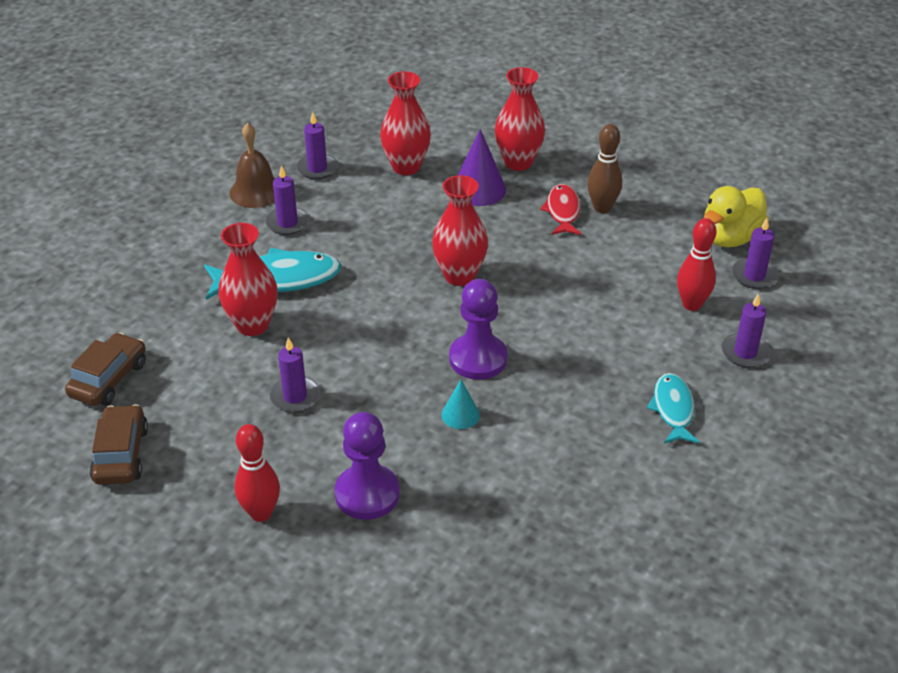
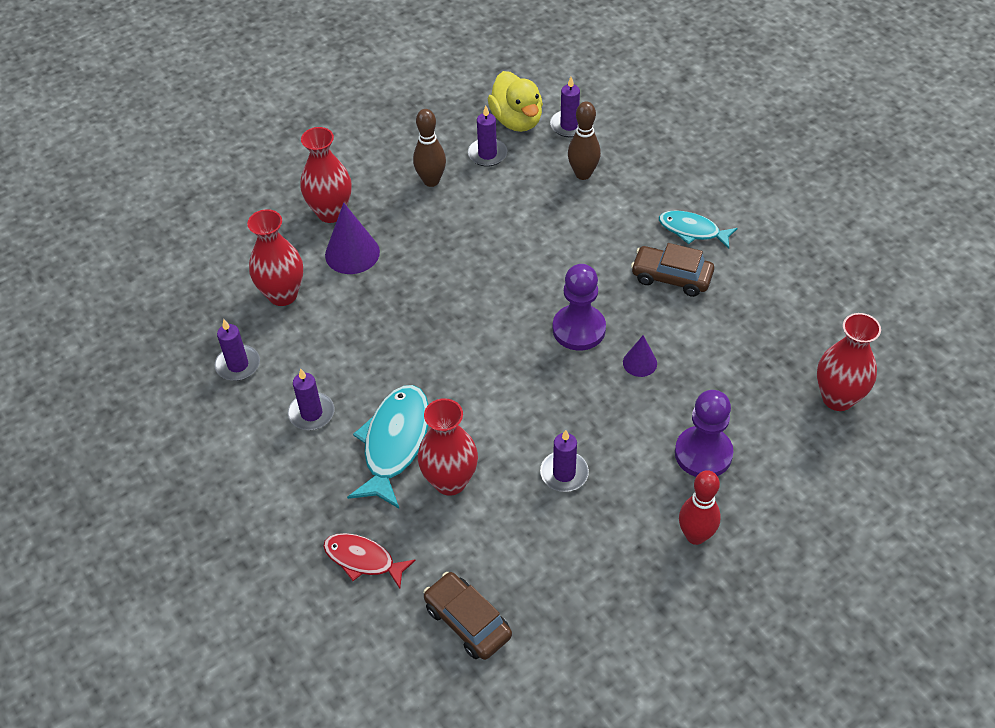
camera: 65 degrees left, 10 degrees up
(121, 454) = (578, 631): brown car -> brown car (671, 277)
(256, 191) = (242, 426): brown bell -> none
(459, 276) = (466, 307): red vase -> red vase (837, 398)
(460, 415) = (640, 363): turquoise cone -> purple cone
(562, 211) = (420, 208): red fish -> red fish (363, 560)
(691, 304) = (583, 174): red bowling pin -> brown bowling pin
(745, 352) = (651, 166): purple candle -> purple candle (487, 154)

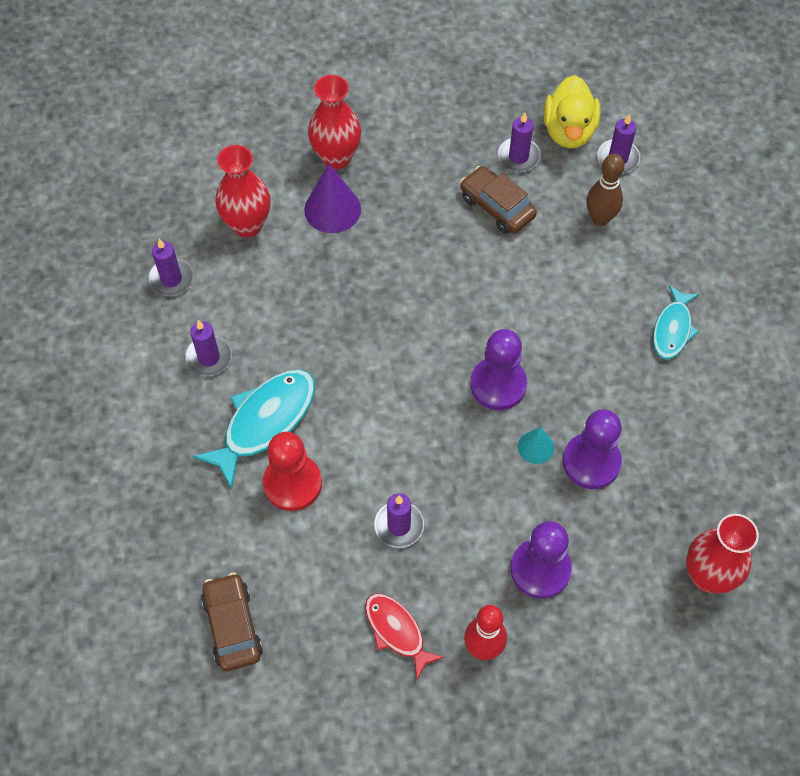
camera: 25 degrees right, 10 degrees up
(363, 560) = (176, 522): red fish -> red fish (397, 631)
(431, 181) = (448, 163): brown bowling pin -> none
(450, 481) = (292, 483): red vase -> red pawn
(640, 363) = (535, 447): purple cone -> turquoise cone
(671, 277) = (621, 370): brown car -> brown car (497, 207)
(692, 230) = (672, 329): turquoise fish -> turquoise fish turned 120 degrees counterclockwise
(692, 355) = (591, 462): none -> purple pawn

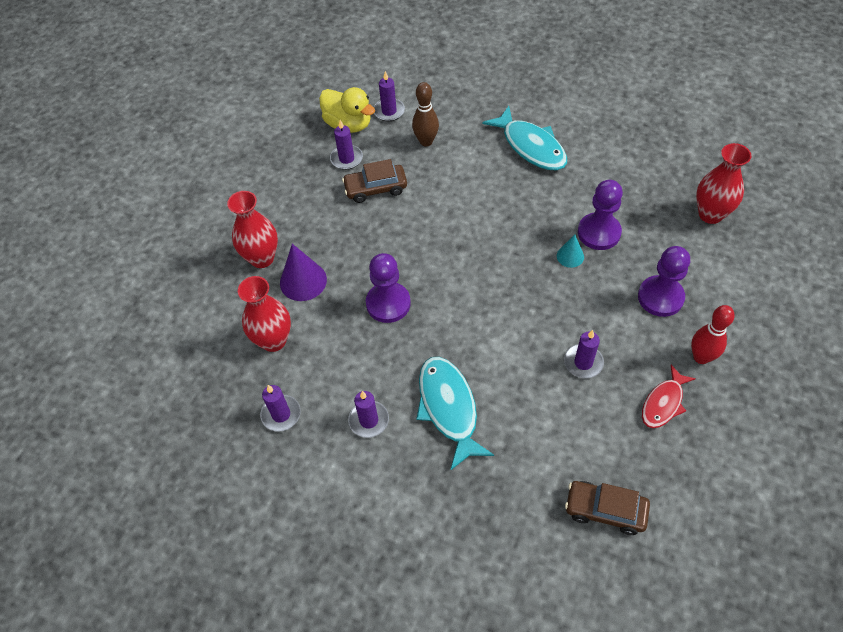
camera: 55 degrees left, 5 degrees down
(292, 483) = (511, 413): red pawn -> none
(397, 631) = (663, 403): red fish -> red fish turned 45 degrees counterclockwise
(498, 385) = (511, 254): purple pawn -> purple pawn (388, 303)
(672, 329) = (531, 146): turquoise fish -> turquoise fish, size x1.61

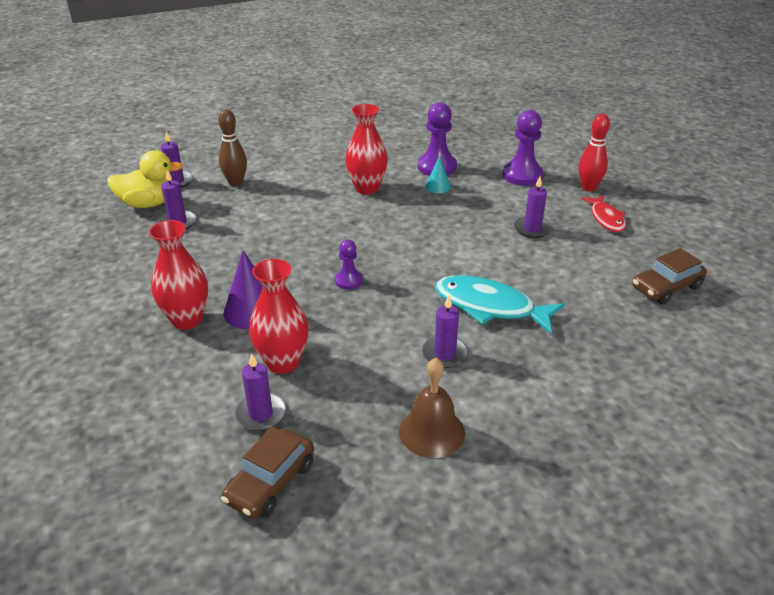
camera: 50 degrees left, 20 degrees down
(281, 414) = (366, 403): purple candle -> purple candle (260, 414)
(289, 469) = (431, 431): none -> brown bell
(375, 188) = (232, 226): brown car -> brown car (270, 482)
(388, 303) = (349, 280): purple pawn -> purple pawn, size x0.57
(531, 146) = (323, 150): turquoise fish -> none
(710, 214) = (486, 128): red vase -> red vase (367, 188)

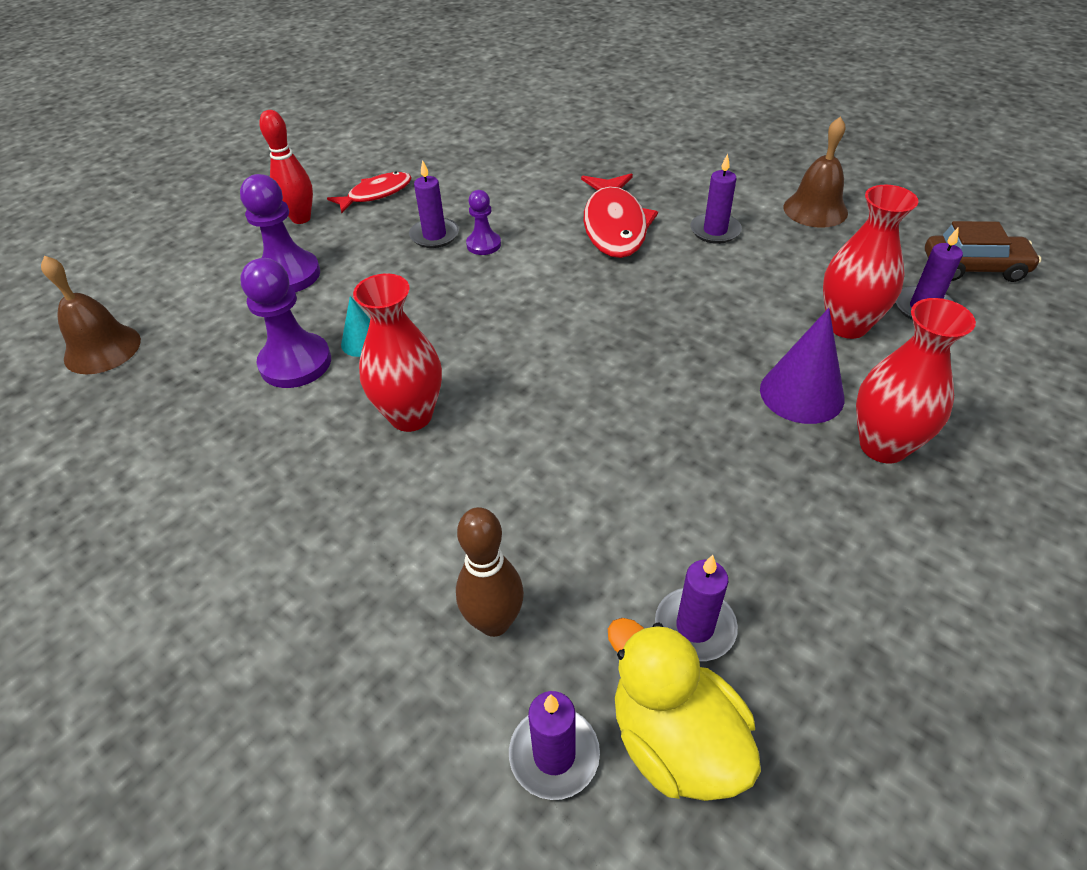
camera: 115 degrees left, 10 degrees up
(349, 280) = (663, 337): purple pawn -> purple pawn (483, 244)
(490, 307) = (614, 225): turquoise fish -> red fish
(492, 125) = (102, 349): none -> brown bell
(666, 287) = (492, 144): brown car -> none

